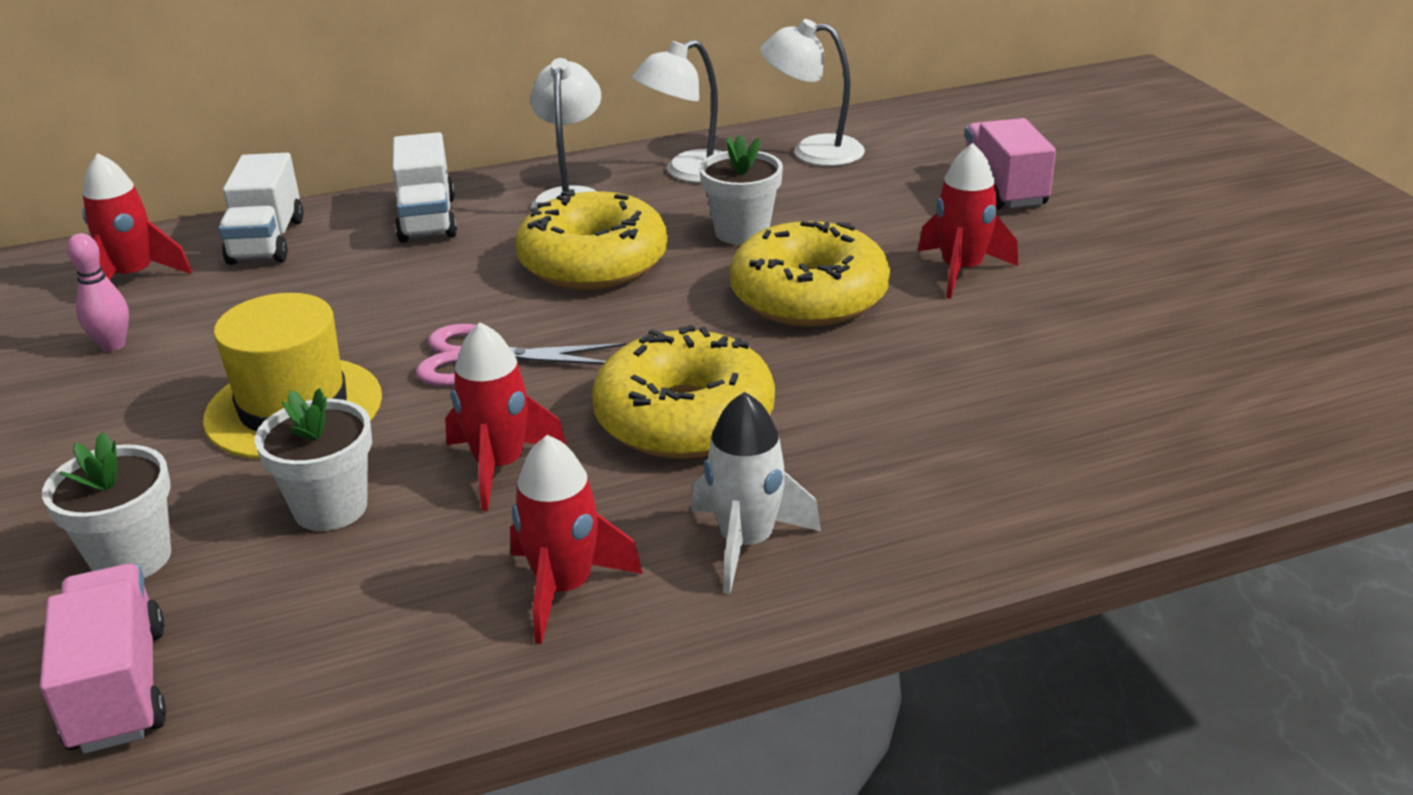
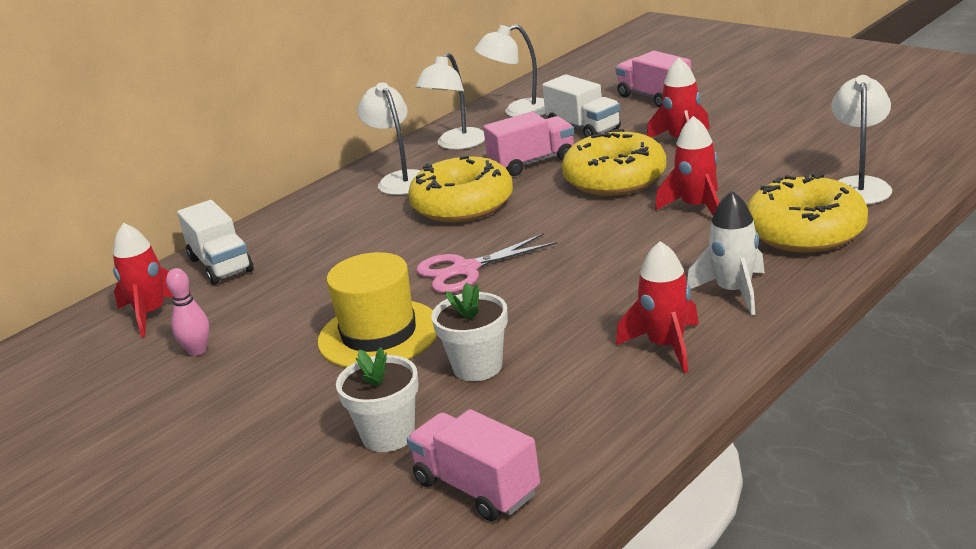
camera: 25 degrees left, 5 degrees down
(427, 219) = (318, 219): white truck -> white truck (583, 128)
(500, 466) = (550, 312): red rocket -> red rocket (697, 207)
(684, 418) = (624, 254): yellow donut -> yellow donut (805, 231)
(742, 232) = (532, 162): white flower pot -> pink truck
(1120, 443) = (859, 185): none -> white lamp

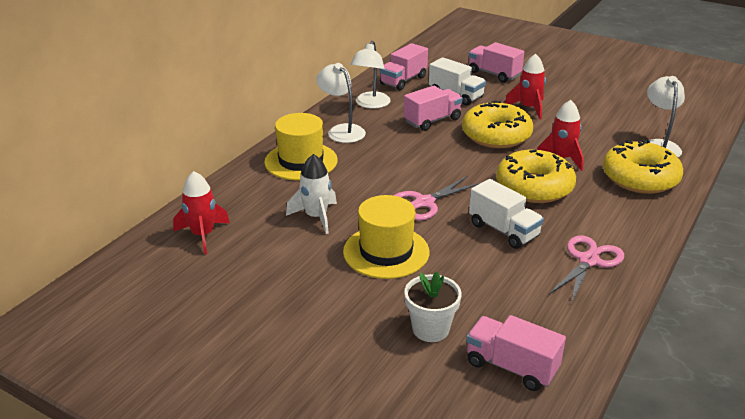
camera: 15 degrees left, 5 degrees up
(197, 351) = (255, 265): pink bowling pin -> none
(221, 265) = (238, 196): white truck -> white truck (503, 230)
(325, 220) = (301, 161): none -> yellow hat
(462, 205) = (398, 152): yellow donut -> yellow donut (534, 187)
(477, 367) = (468, 276): white flower pot -> none
(518, 112) = (403, 80): white lamp -> pink truck
(666, 346) = (588, 261): red rocket -> pink scissors
(734, 292) = (614, 221): white rocket -> white rocket (316, 217)

